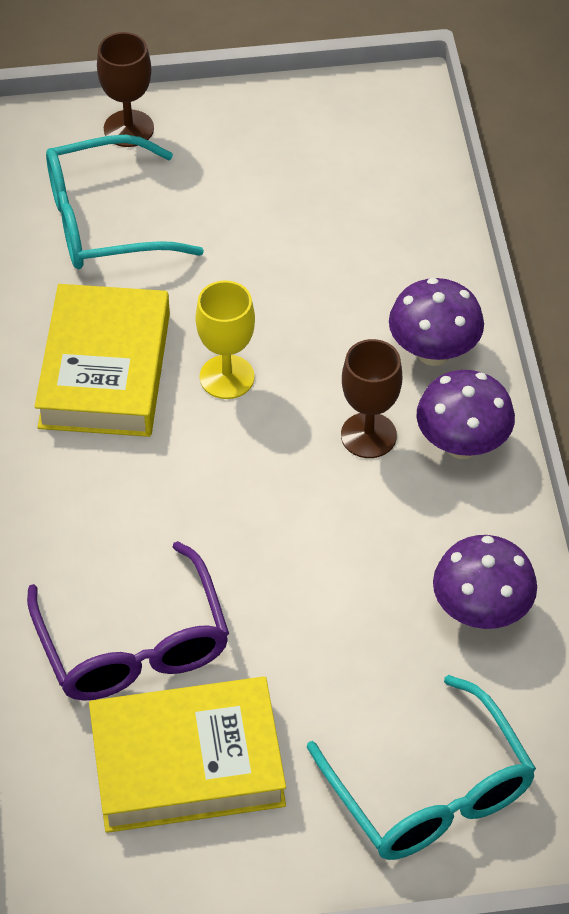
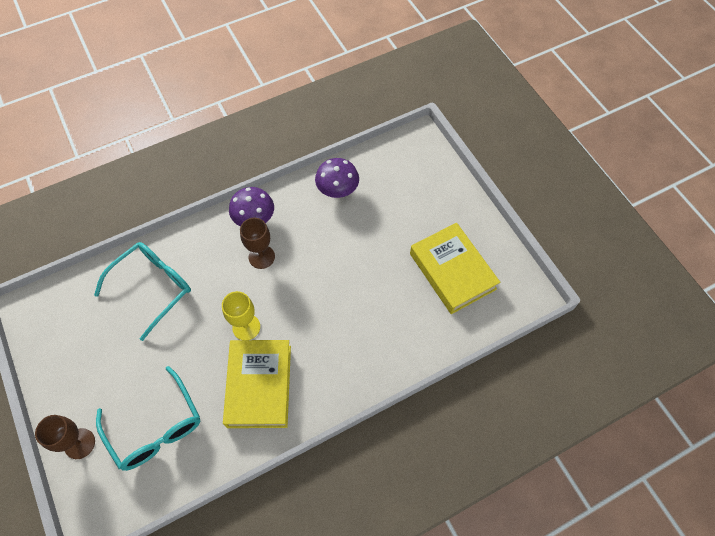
camera: 110 degrees left, 10 degrees up
(104, 370) = (259, 385): yellow book -> yellow book turned 75 degrees counterclockwise
(133, 645) = (407, 312): purple glasses -> none
(430, 791) = (424, 186): turquoise glasses -> turquoise glasses (153, 287)
(433, 352) = (204, 245): purple mushroom -> none

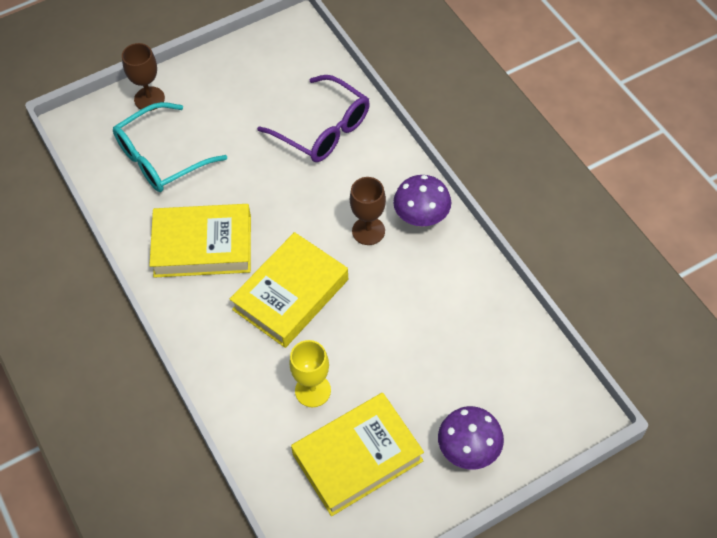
camera: 90 degrees right, 5 degrees down
(153, 287) = (323, 129): turquoise glasses -> purple glasses
(246, 327) = (274, 225): yellow goblet -> yellow goblet (313, 390)
(314, 314) = (290, 294): none -> yellow book
(337, 191) = (475, 309): purple mushroom -> purple mushroom (468, 450)

